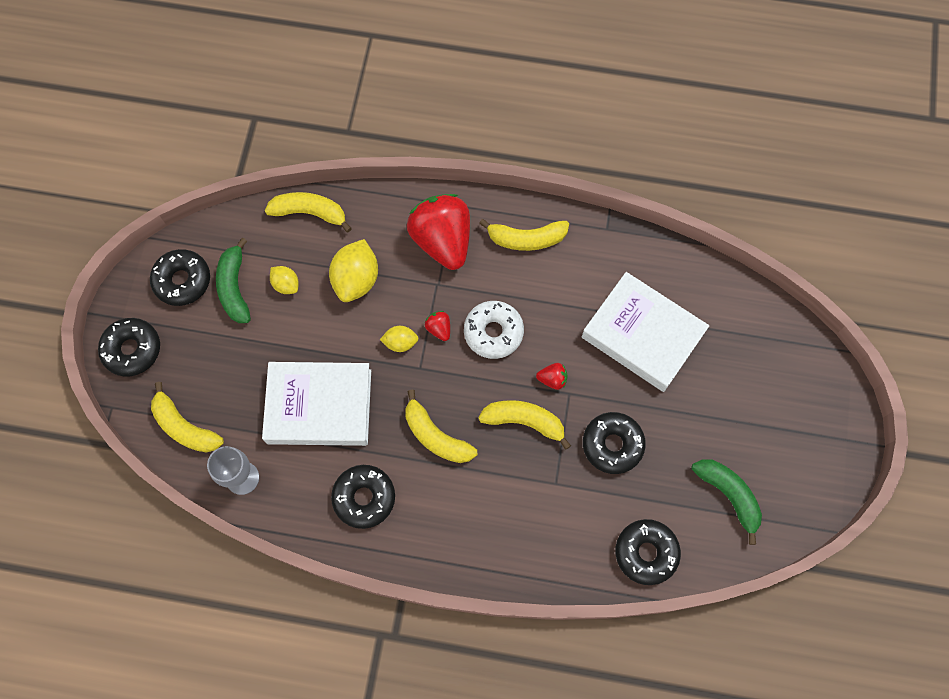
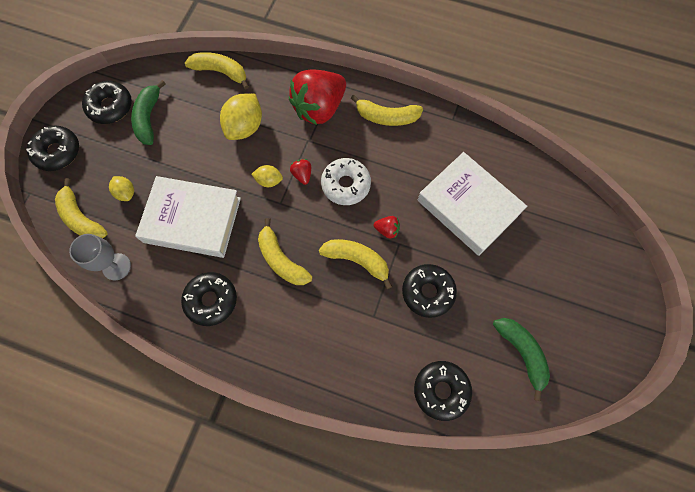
camera: 10 degrees right, 0 degrees up
(286, 284) = (189, 122): yellow lemon -> yellow lemon (126, 193)
(442, 241) = (319, 108): red strawberry -> red strawberry turned 120 degrees counterclockwise

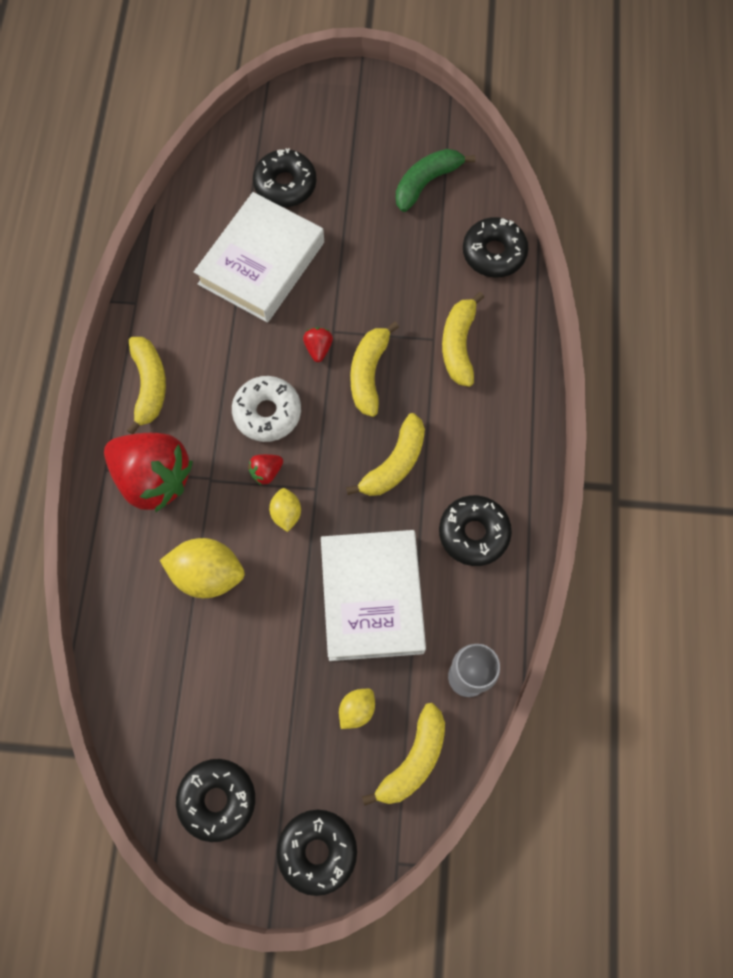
camera: 105 degrees left, 0 degrees up
(149, 118) = (224, 727): green banana -> none
(221, 72) = (117, 644): yellow banana -> yellow banana (458, 345)
(427, 292) = (386, 287): black donut -> black donut (285, 185)

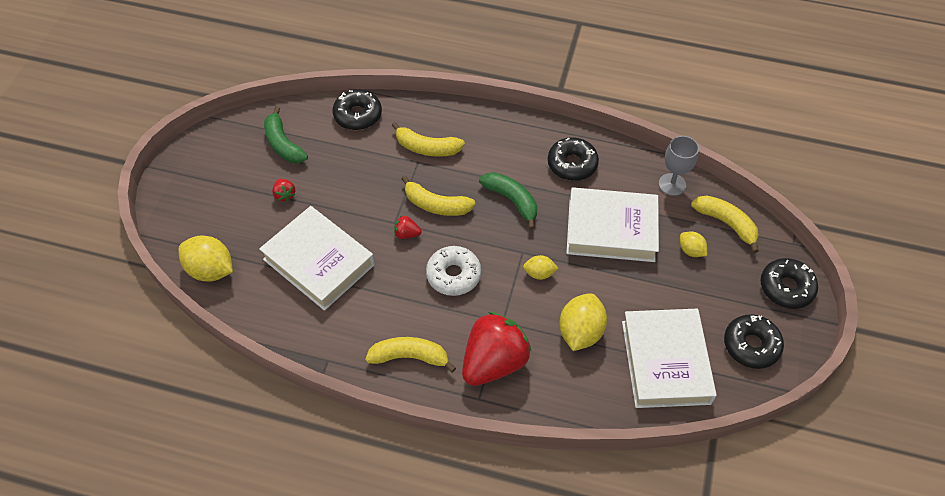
camera: 80 degrees left, 15 degrees down
(179, 685) = (665, 362): none -> white book
(233, 160) = (210, 270): none -> yellow lemon
(266, 472) = (503, 282): red strawberry -> red strawberry (284, 195)
(285, 185) = (250, 236): black donut -> none
(394, 463) = (512, 200): yellow banana -> green banana

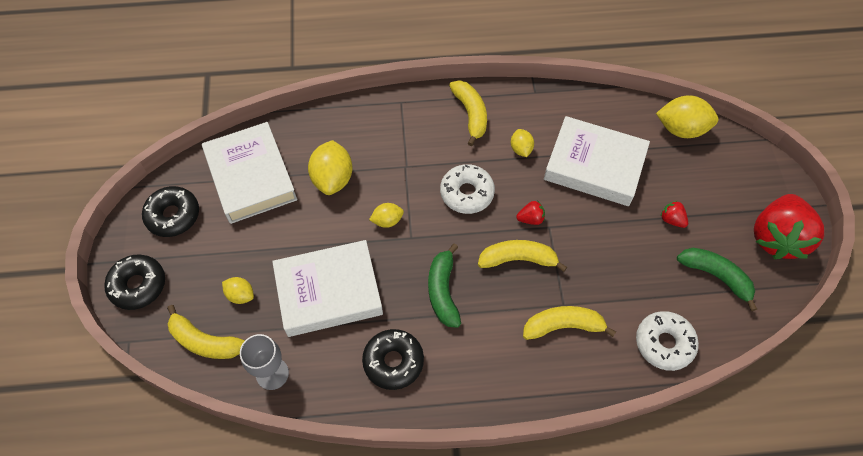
camera: 160 degrees right, 5 degrees up
(358, 115) = (664, 343): black donut -> white donut
(379, 301) = (521, 149): none -> yellow lemon
(410, 357) = (470, 114): yellow banana -> yellow banana turned 90 degrees counterclockwise
(494, 362) = (399, 131): red strawberry -> red strawberry (776, 238)
(512, 200) = (443, 291): green banana -> green banana turned 60 degrees clockwise

